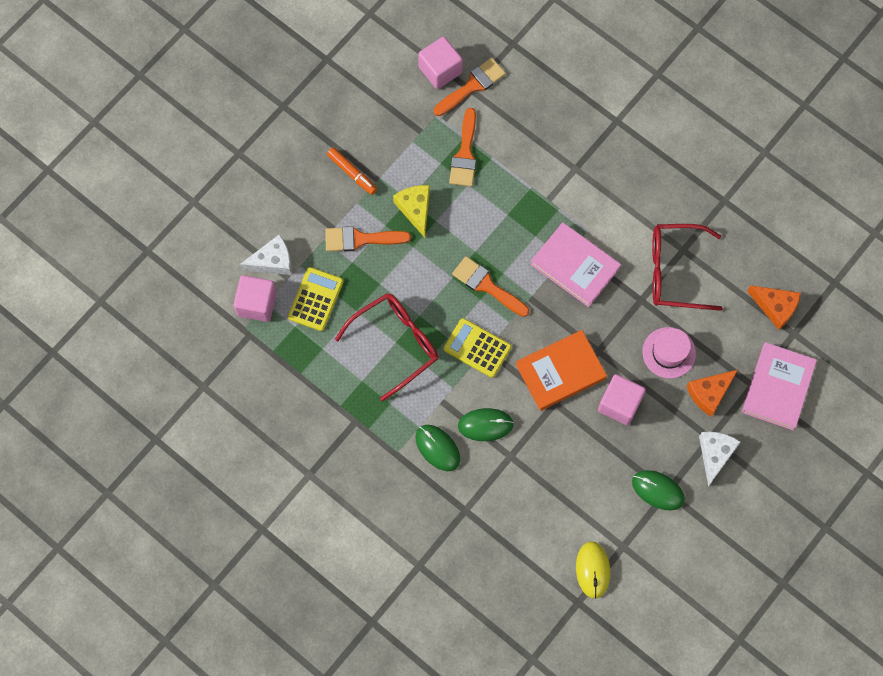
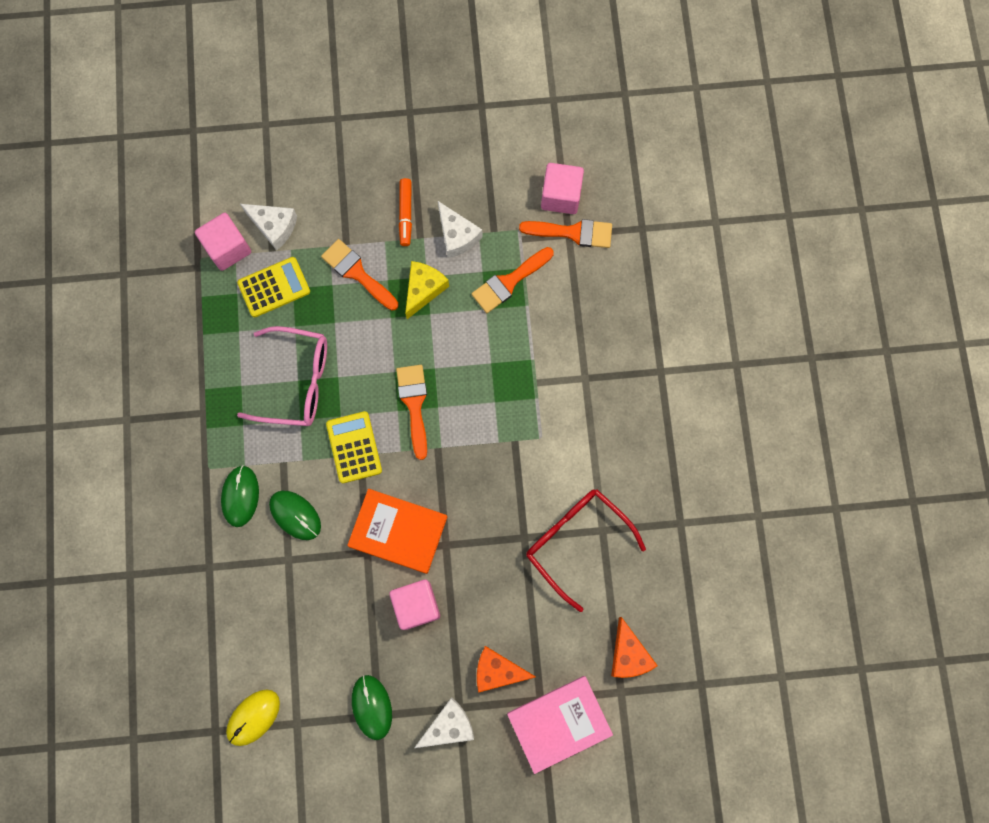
camera: 45 degrees right, 5 degrees up
(395, 344) = (296, 381): red glasses -> pink glasses
(400, 156) = (457, 235): none -> white cheese
(575, 266) = (500, 457): pink book -> none
(669, 352) = (500, 603): pink hat -> none

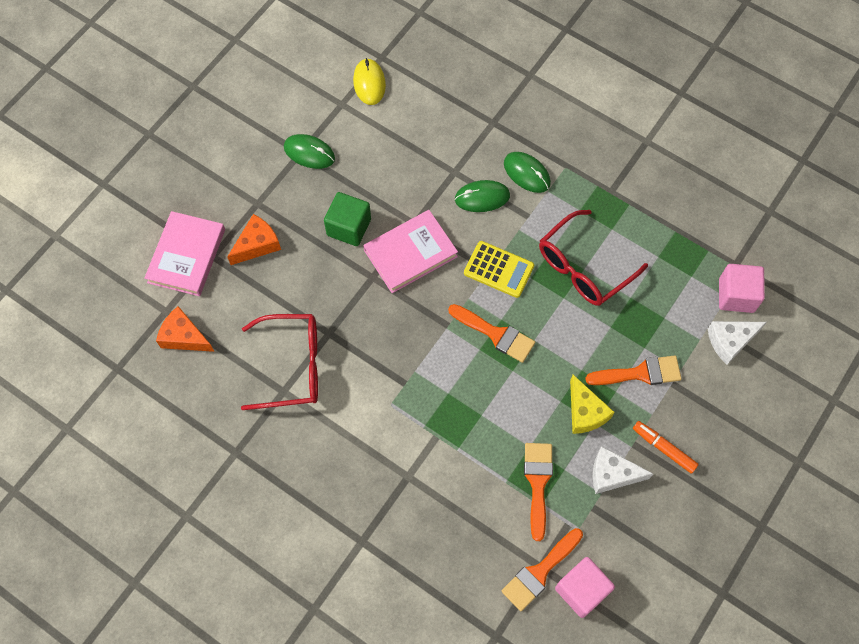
camera: 130 degrees right, 10 degrees down
(274, 287) = (676, 305): yellow calculator -> none
(296, 381) = (584, 267): pink glasses -> red glasses
(398, 531) = (410, 253): orange book -> pink book
(416, 605) = (349, 227): pink cube -> green cube
(448, 725) = (253, 188): white cheese -> none

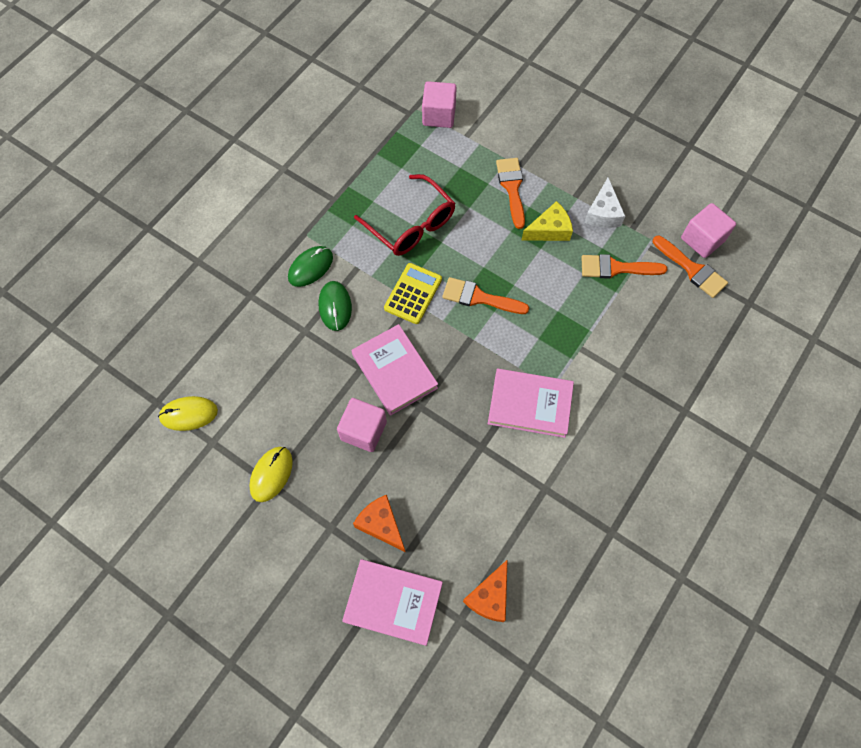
camera: 90 degrees left, 0 degrees up
(292, 366) = (518, 481): red glasses -> none
(309, 153) = (271, 474): green mouse -> yellow mouse
(349, 227) = (363, 431): green cube -> pink cube
(372, 381) = (530, 404): none -> pink book
(496, 334) = (479, 297): orange brush -> orange brush turned 105 degrees counterclockwise
(663, 448) = (577, 175): orange marker -> none
(730, 341) = (480, 123): white cheese -> none

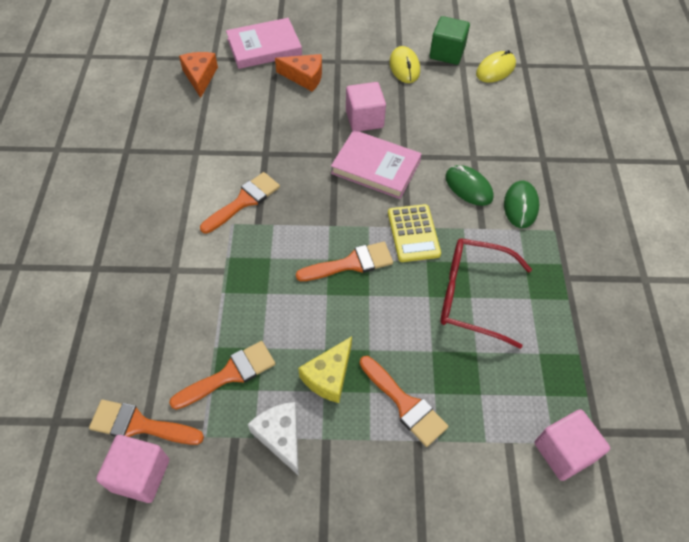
camera: 145 degrees right, 10 degrees down
(213, 466) = (447, 53): none -> green cube
(530, 404) = (244, 201): pink book -> orange brush

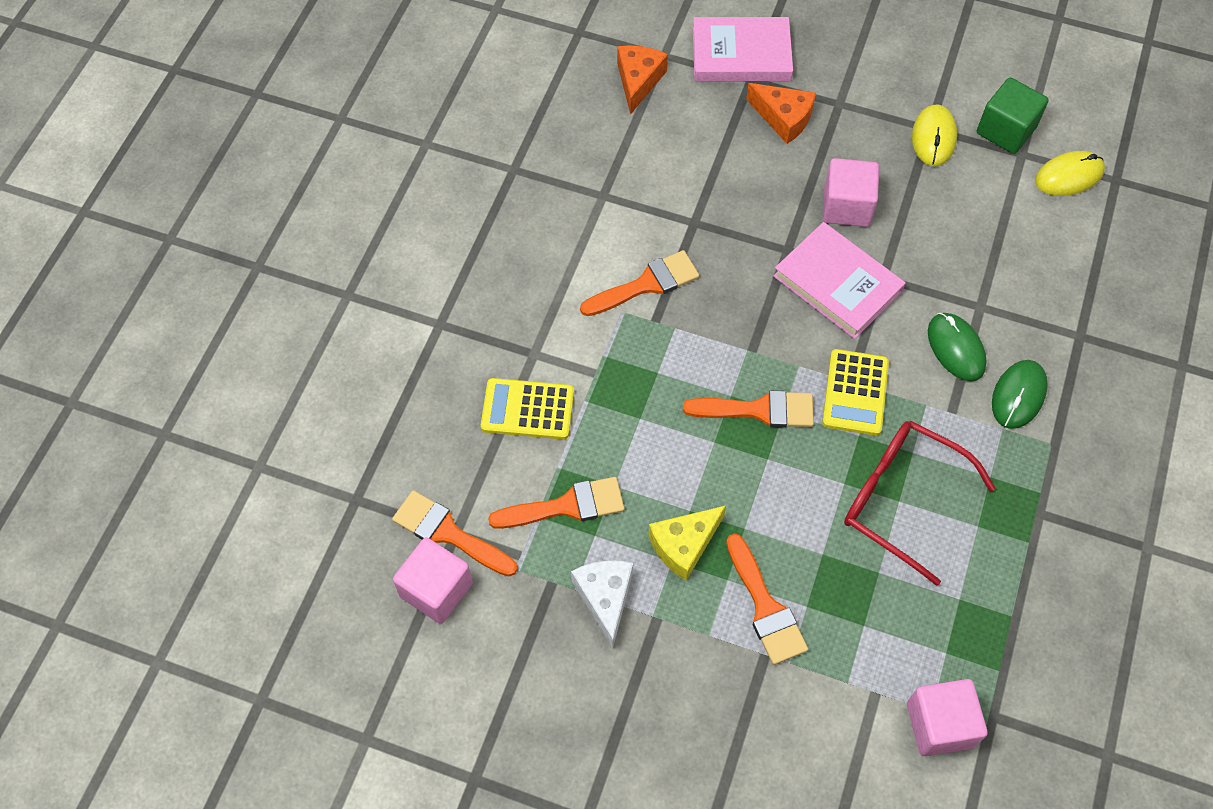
camera: 20 degrees right, 5 degrees up
(180, 311) = (527, 409): none -> yellow calculator

